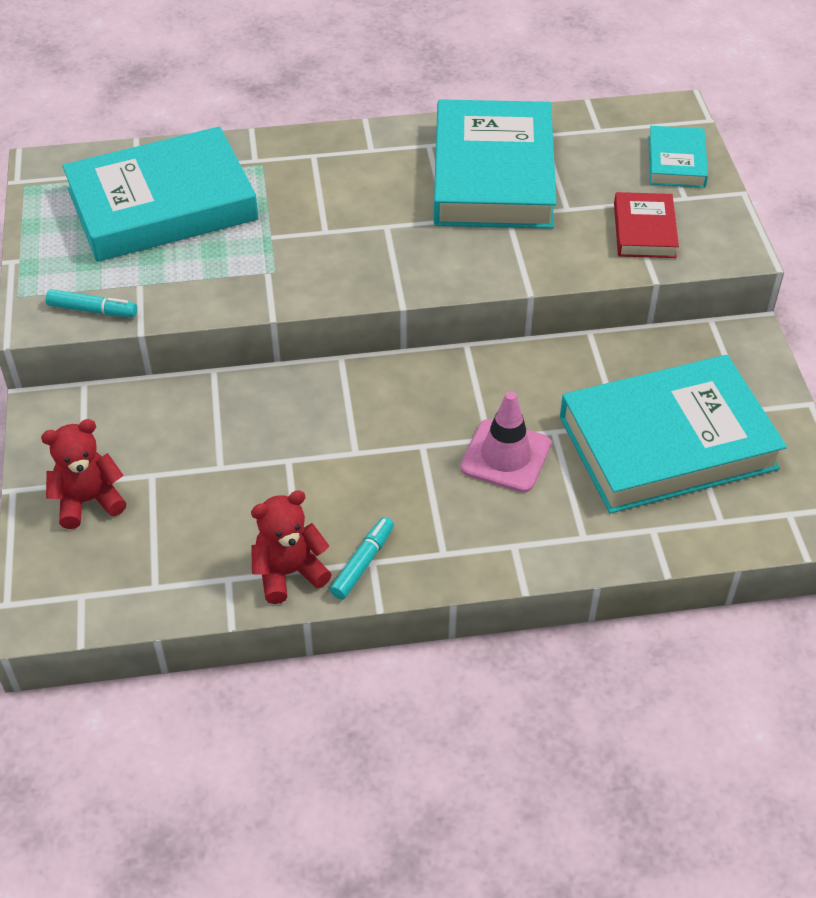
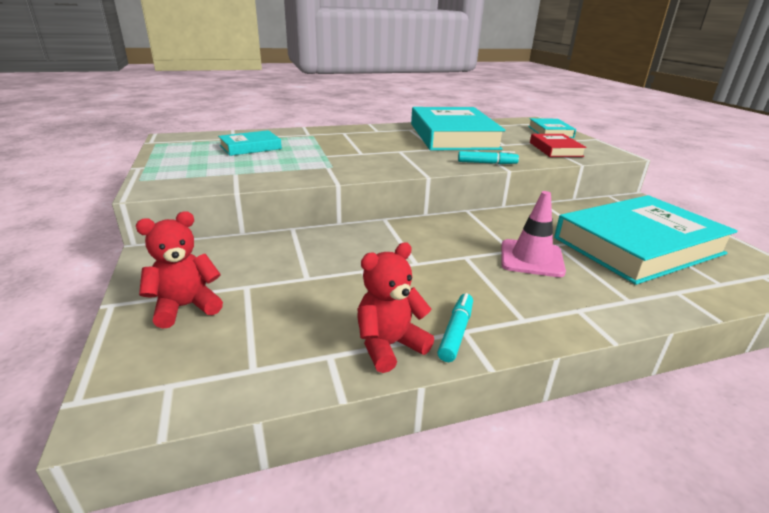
camera: 10 degrees left, 20 degrees down
(92, 310) = (198, 184): turquoise marker -> turquoise marker (487, 163)
(162, 204) = (250, 147): turquoise book -> turquoise book, size x0.48

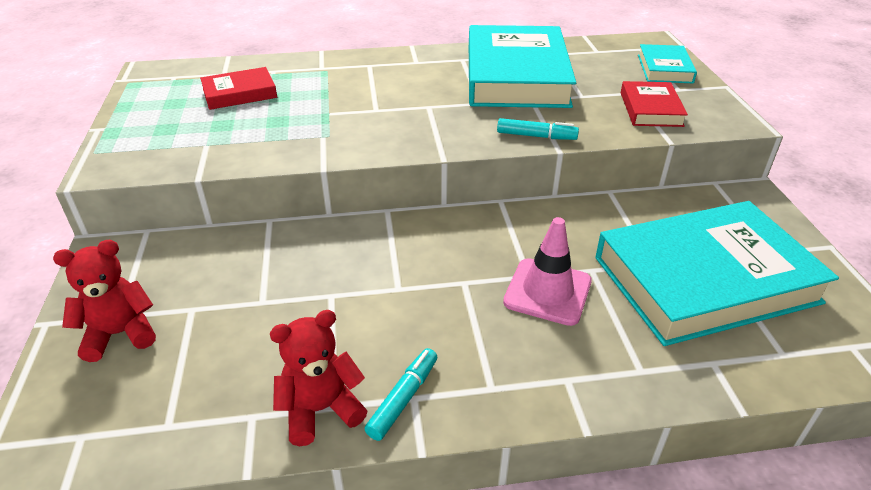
camera: 10 degrees right, 10 degrees up
(250, 147) = (239, 93): turquoise book -> red book

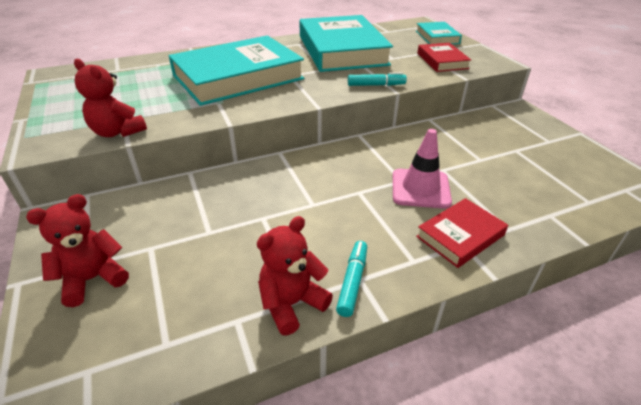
camera: 15 degrees left, 0 degrees up
(193, 160) = (117, 132): none -> red teddy bear
(239, 93) = (137, 81): red book -> red book (460, 236)
(705, 280) = (518, 164): turquoise book -> turquoise book (238, 77)

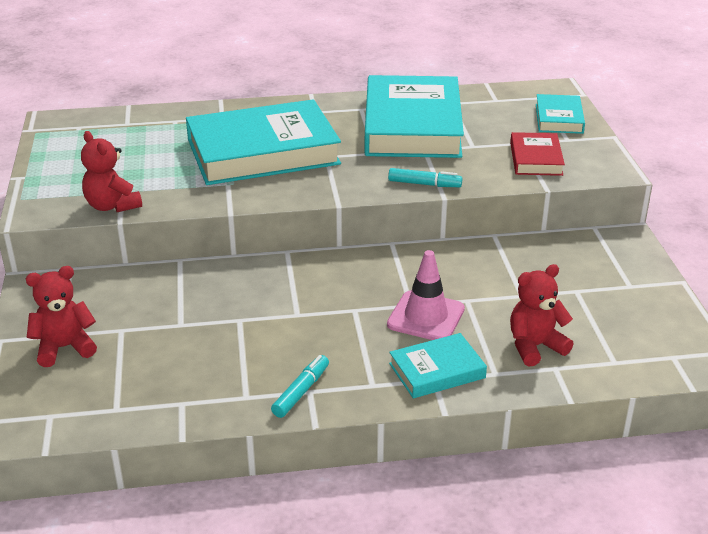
camera: 15 degrees right, 5 degrees down
(292, 303) = (235, 399): red teddy bear -> red teddy bear (535, 346)
(460, 236) = (437, 370): red book -> turquoise book

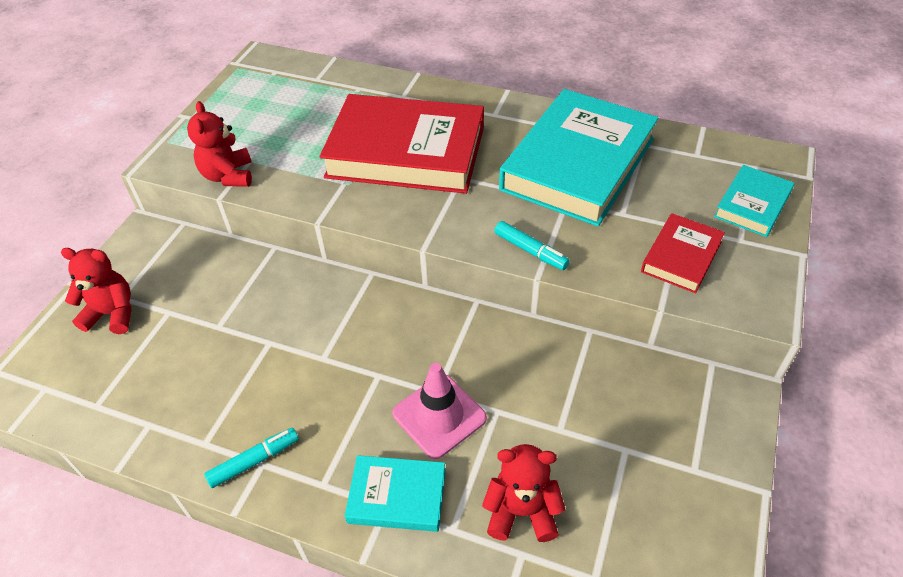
camera: 30 degrees right, 15 degrees up
(263, 152) = (406, 152): turquoise book -> red book

